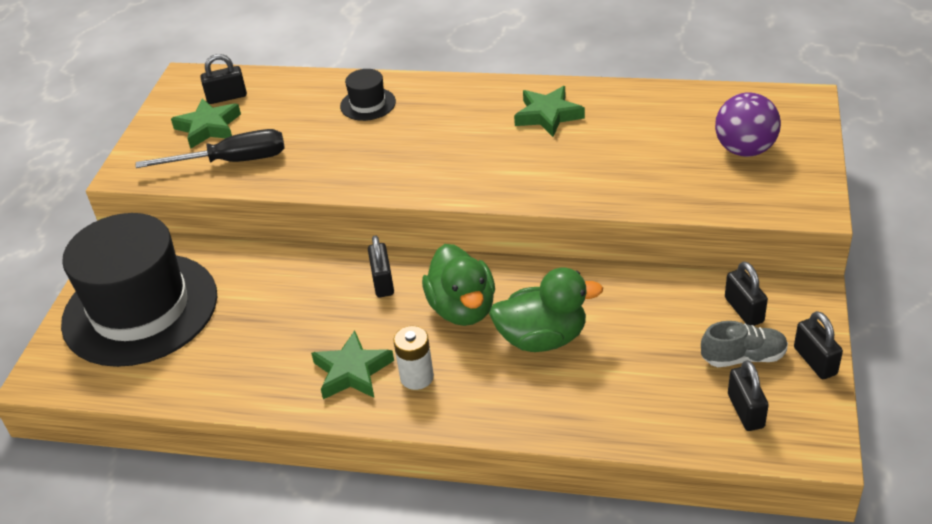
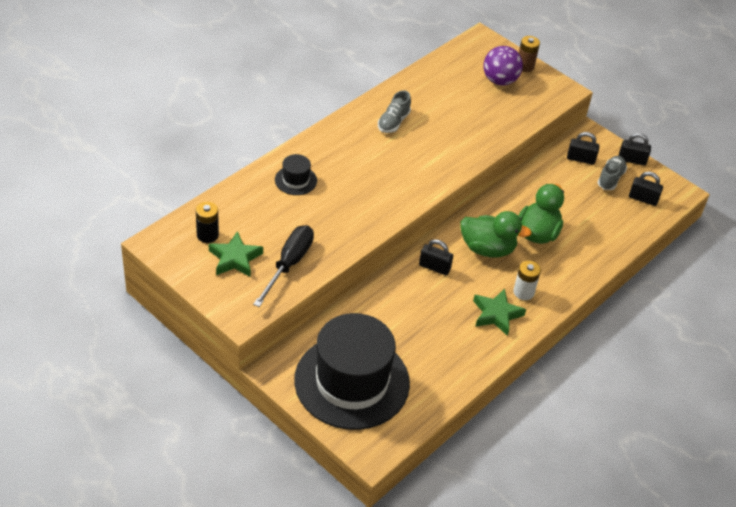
camera: 65 degrees left, 5 degrees up
(227, 97) = (207, 235): black padlock -> black battery
(548, 115) = (393, 122): green star -> grey shoe
(807, 155) = (525, 66): none -> brown battery

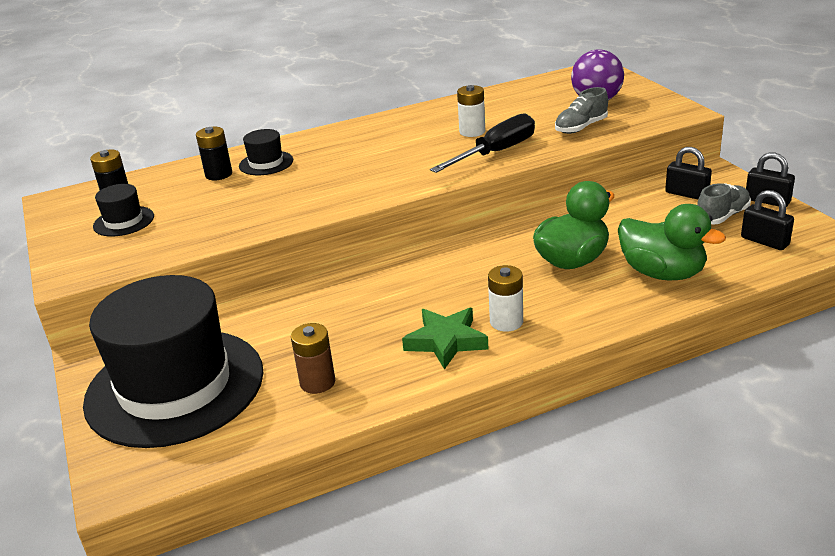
camera: 30 degrees right, 15 degrees down
(235, 258) = (124, 221): green star -> black hat
(267, 197) = (218, 174): none -> black battery
(289, 264) = (180, 233): black screwdriver -> black screwdriver (496, 153)
(393, 122) = (429, 126): grey shoe -> grey shoe (581, 127)
(429, 127) = (472, 132): none -> white battery
(434, 267) = (396, 279): black padlock -> none
(487, 249) = (486, 269): green duck -> green duck (662, 273)
(525, 66) = (640, 91): brown battery -> brown battery (317, 382)

